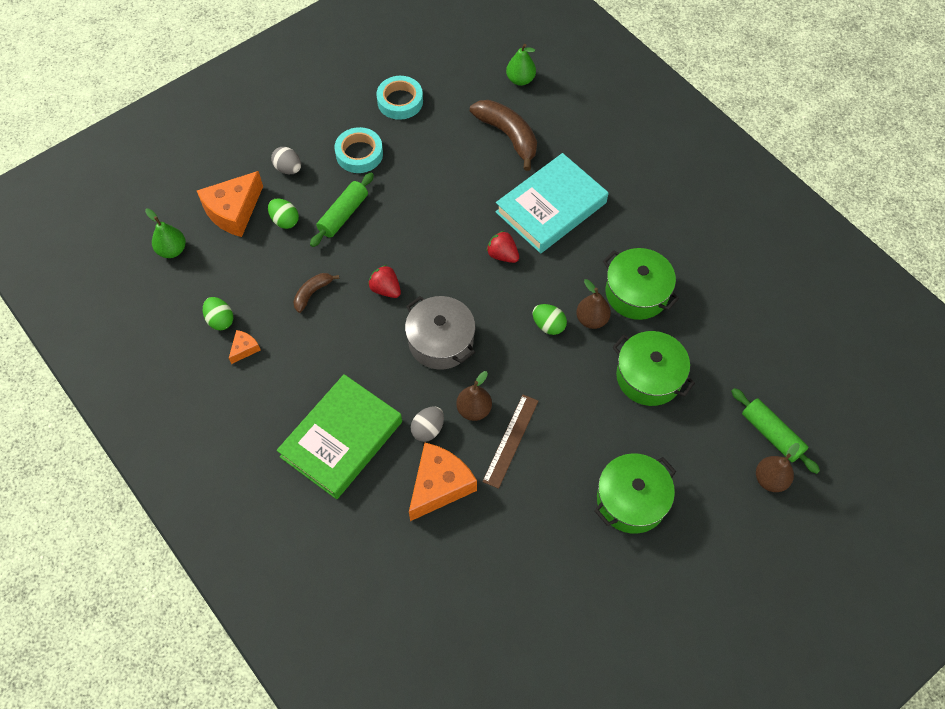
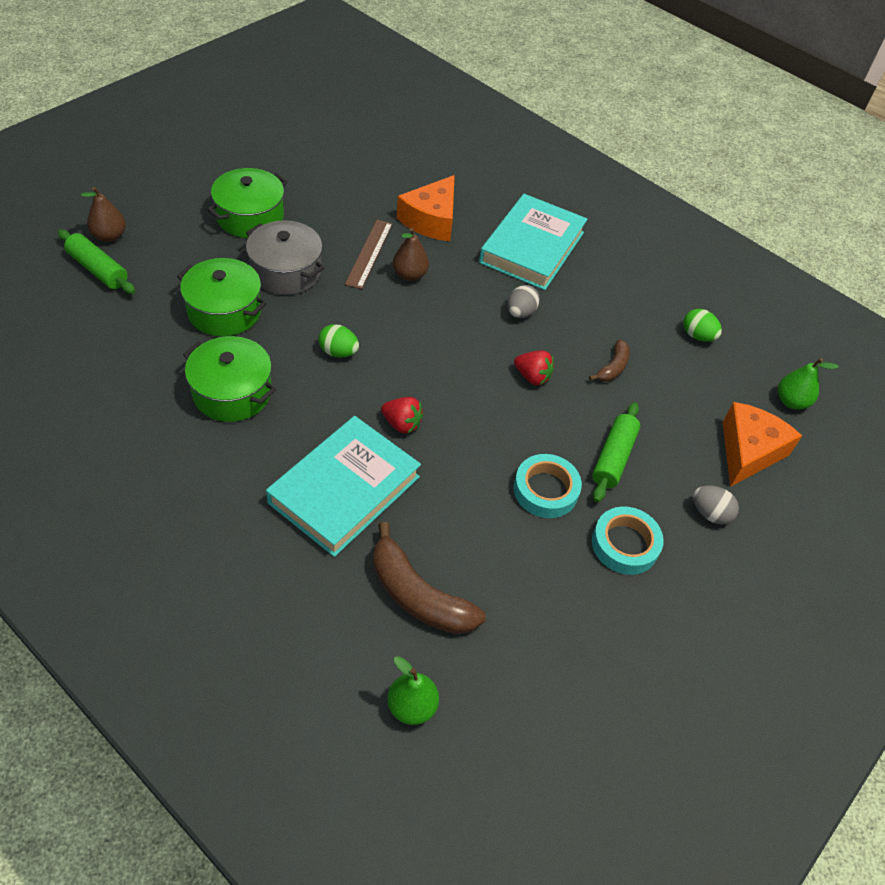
camera: 165 degrees right, 10 degrees down
(244, 349) = (659, 312): orange cheese -> none
(285, 220) = (681, 445): green egg -> none
(341, 439) = (532, 247): green book -> turquoise book
(400, 101) = (596, 640): turquoise tape -> turquoise tape (545, 490)
(428, 429) = (452, 258): grey egg -> grey egg (520, 313)
(441, 341) = (457, 330): grey pot -> grey pot (286, 271)
(592, 319) = (288, 361): brown pear -> none

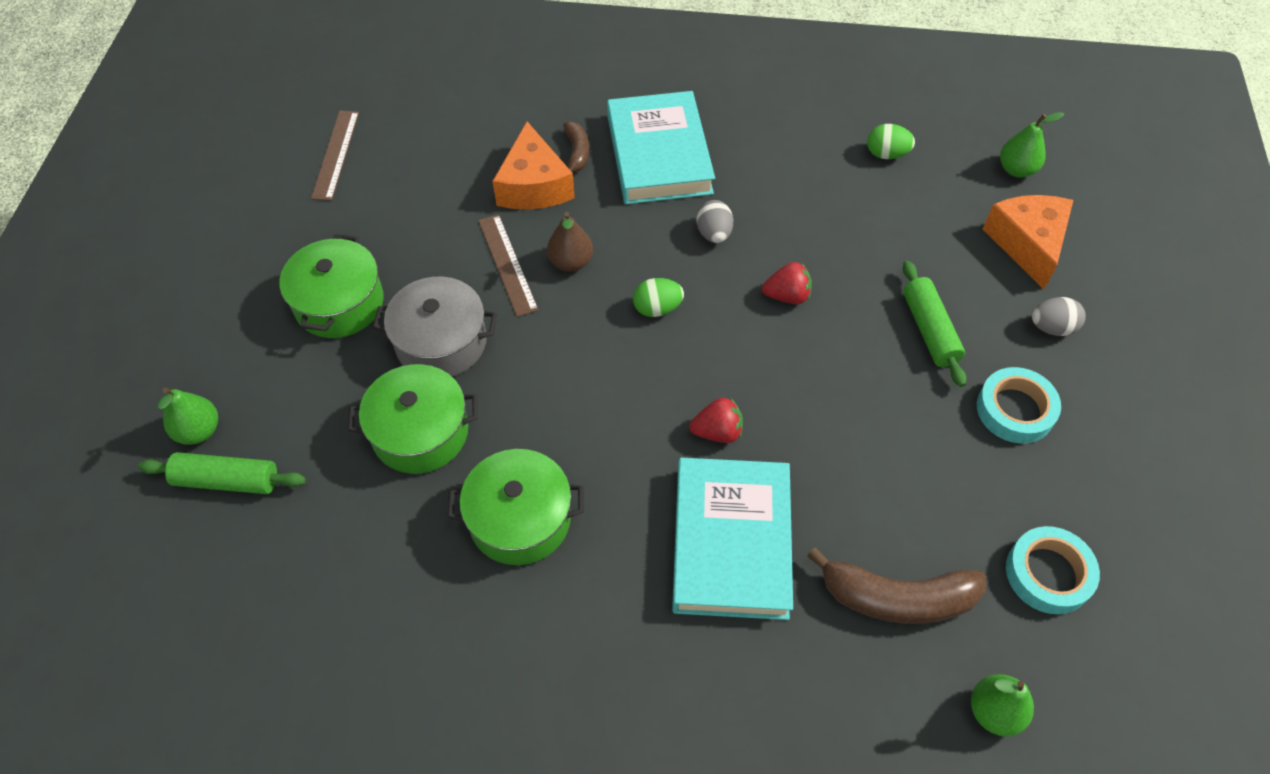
camera: 30 degrees left, 5 degrees up
(109, 236) = (199, 431): brown pear -> green pear
(329, 138) = (335, 154): none -> brown ruler
(338, 352) = (583, 397): green egg -> green egg (657, 308)
(545, 490) = (904, 405): turquoise tape -> turquoise tape (1048, 574)
(613, 367) = (846, 236): brown banana -> brown banana (576, 153)

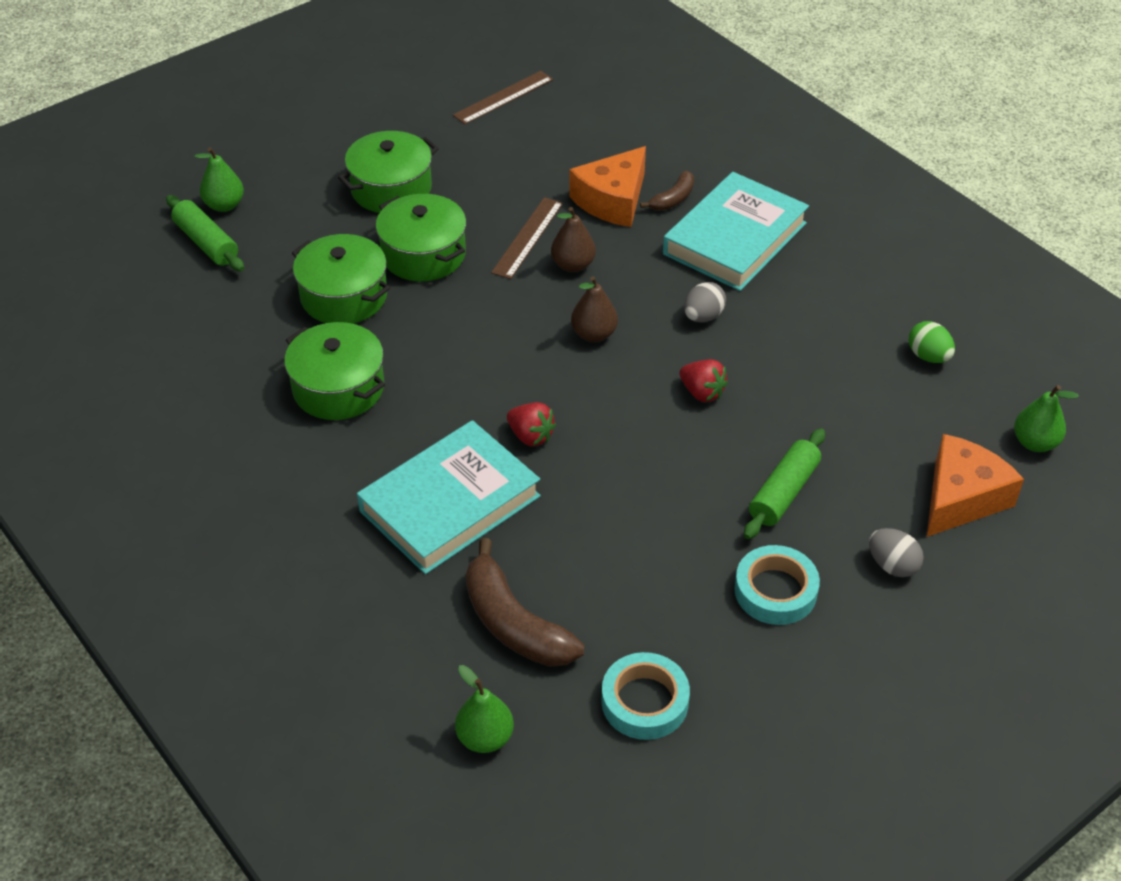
camera: 45 degrees right, 10 degrees down
(441, 342) = (423, 254): grey pot -> green pot
(657, 308) = (594, 334): green egg -> brown pear

